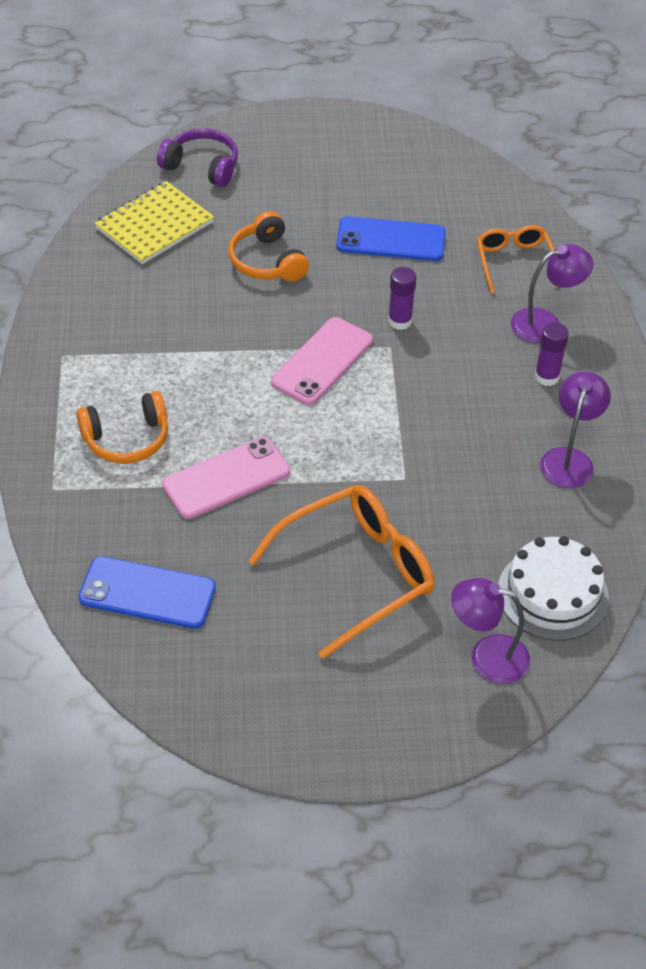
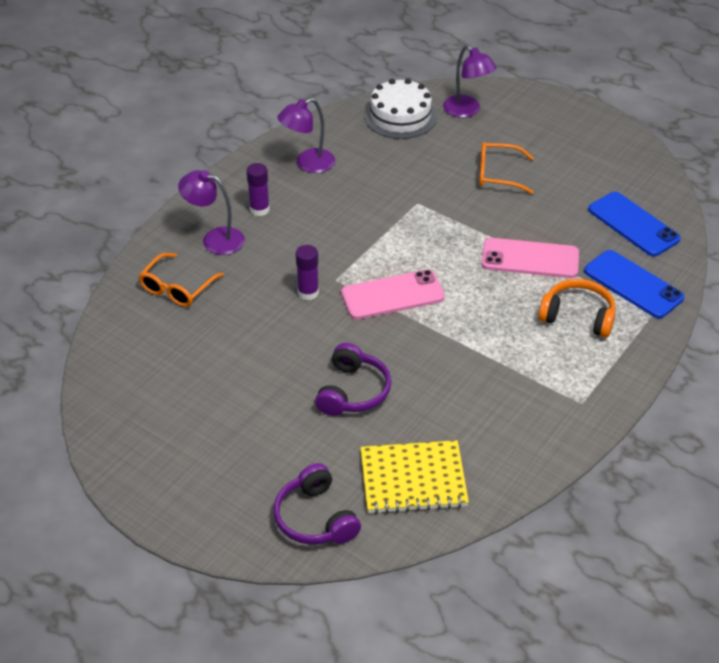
camera: 140 degrees left, 5 degrees down
(267, 261) = (353, 391): orange headphones -> purple headphones
(357, 573) = (497, 174): orange glasses -> orange glasses, size x0.59
(391, 239) = (240, 355): blue phone -> blue phone (633, 284)

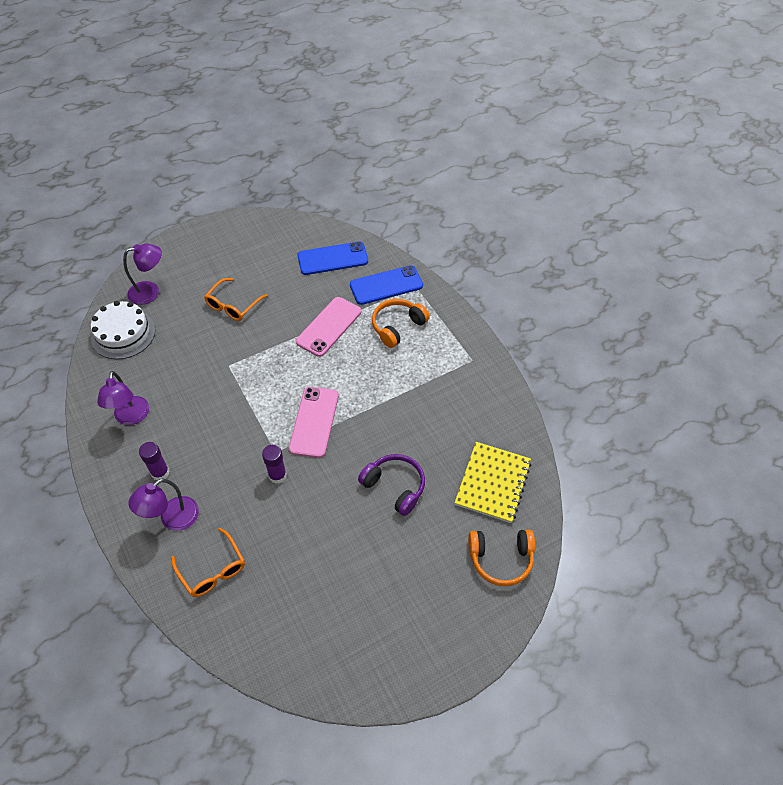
camera: 65 degrees left, 10 degrees up
(315, 518) = (501, 559): purple headphones -> orange headphones

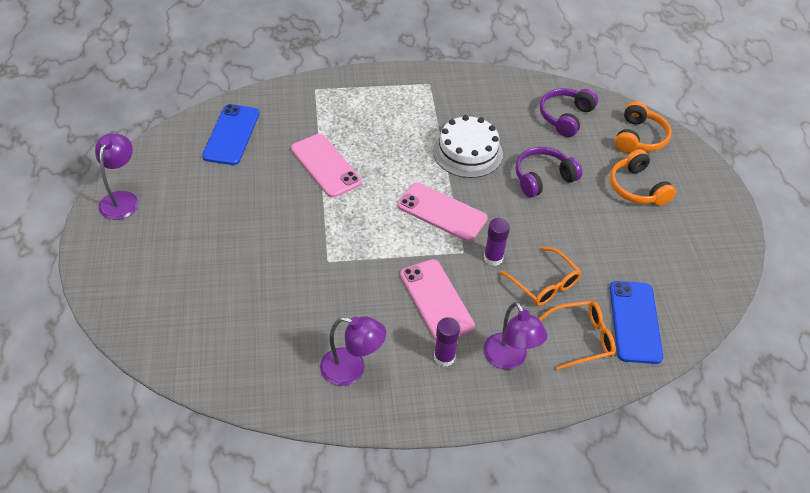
camera: 70 degrees left, 5 degrees down
(123, 334) = (214, 351): white cake -> white cake (467, 152)
(150, 292) = (161, 308): purple lamp -> purple lamp (122, 199)
(216, 449) = (436, 300): none -> pink phone
(233, 305) = (241, 235): orange glasses -> orange glasses (544, 284)
(386, 285) = (299, 108): blue phone -> blue phone (635, 322)
(397, 326) = (358, 117): orange headphones -> orange headphones (637, 188)
(492, 483) = (565, 117): yellow notebook -> purple headphones

